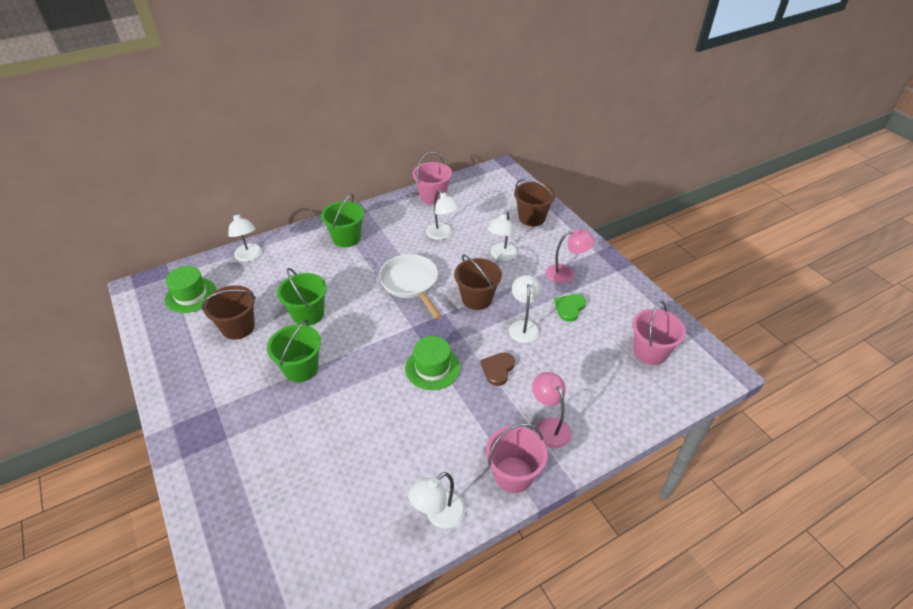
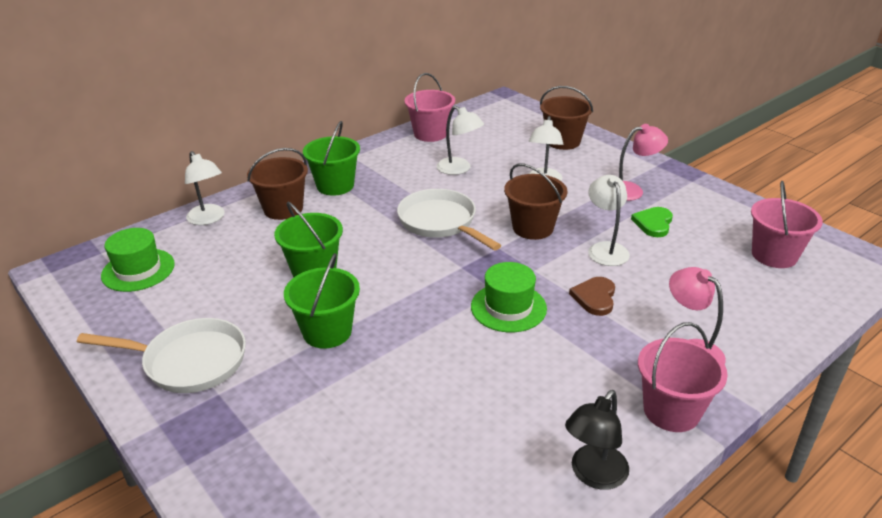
camera: 10 degrees left, 10 degrees down
(204, 378) = (189, 362): none -> white pan
(238, 327) = (220, 297): brown bucket -> brown bucket (283, 209)
(439, 515) = (593, 475): white lamp -> black lamp

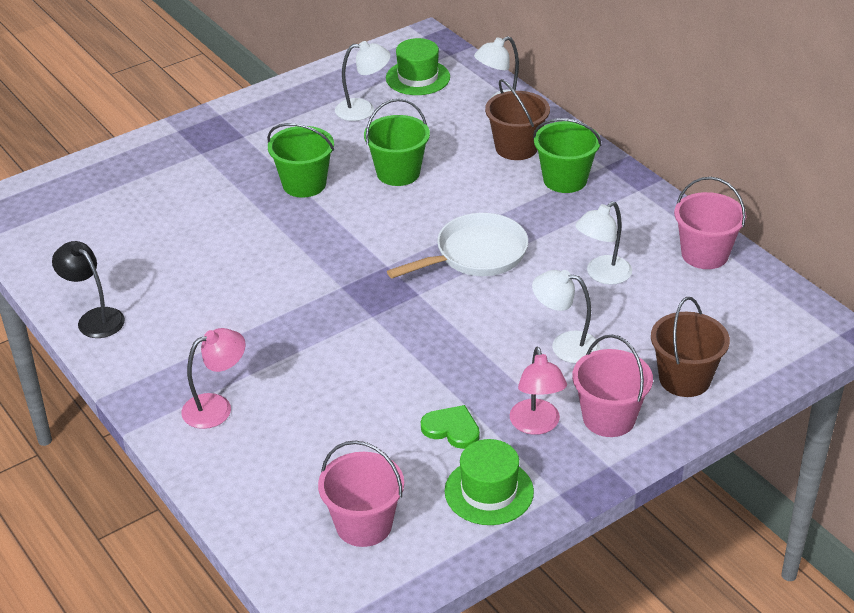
camera: 95 degrees right, 5 degrees up
(189, 362) = (284, 119): white pan -> none
(508, 307) = (312, 292): green hat -> green hat (489, 491)
(533, 228) = (455, 324): brown bucket -> none
(594, 297) = (314, 354): brown heart -> none
(605, 249) = (402, 377): white lamp -> white lamp (363, 110)
(671, 411) = (144, 376): pink bucket -> pink bucket (609, 418)

